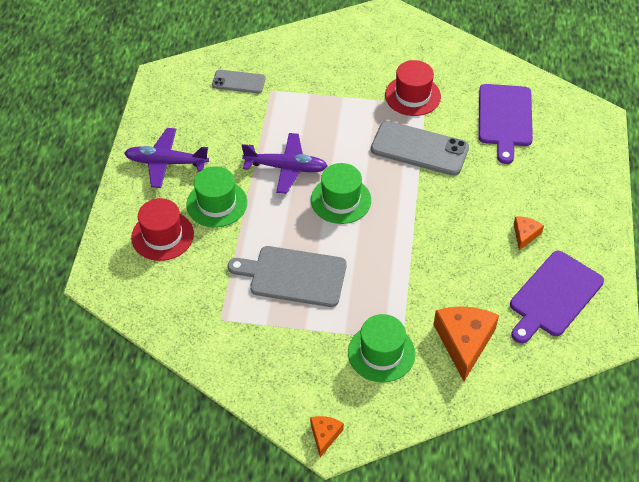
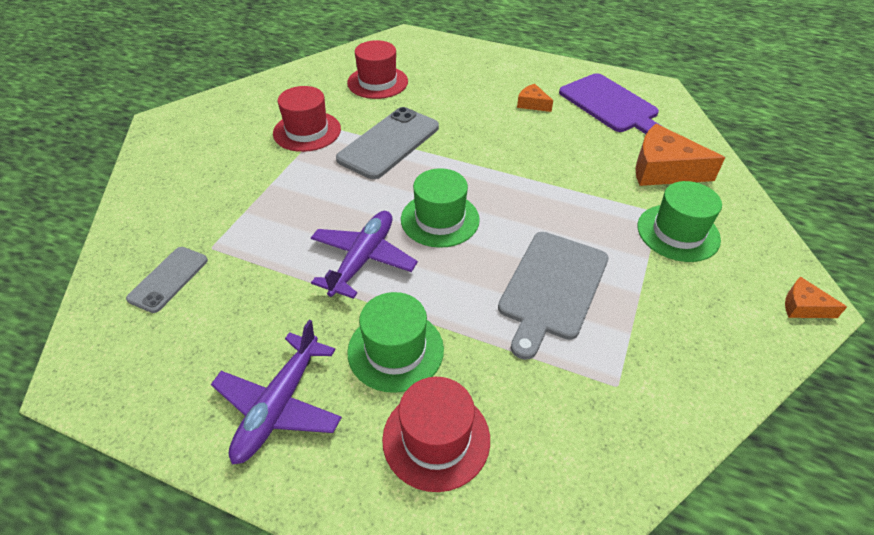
camera: 75 degrees left, 5 degrees down
(505, 118) = (377, 82): purple cutting board -> red hat

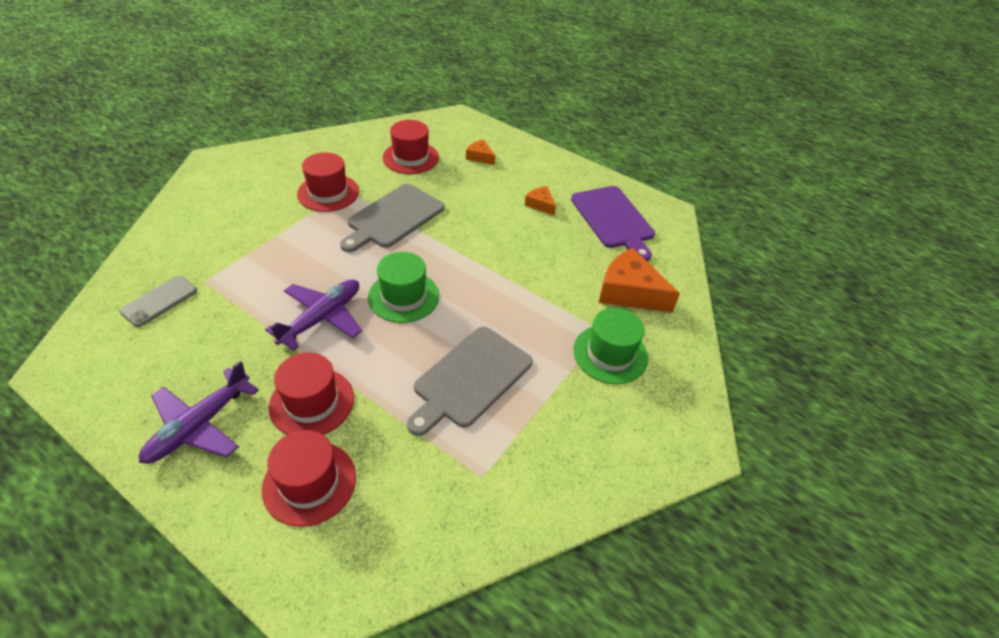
camera: 10 degrees right, 0 degrees up
(389, 143) = (393, 217): grey phone -> grey cutting board
(395, 350) = (312, 402): green hat -> red hat
(803, 306) = (688, 447): orange cheese -> orange cheese (480, 157)

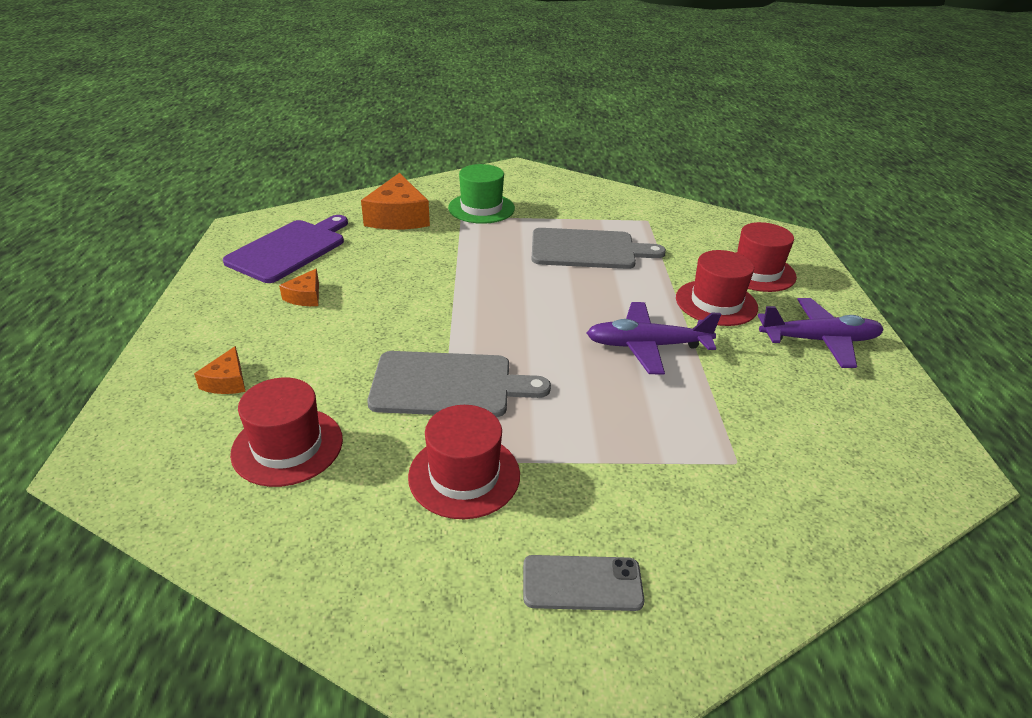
camera: 125 degrees left, 10 degrees down
(159, 301) = (806, 473): grey phone -> grey phone (582, 583)
(403, 296) = (556, 315): green hat -> none

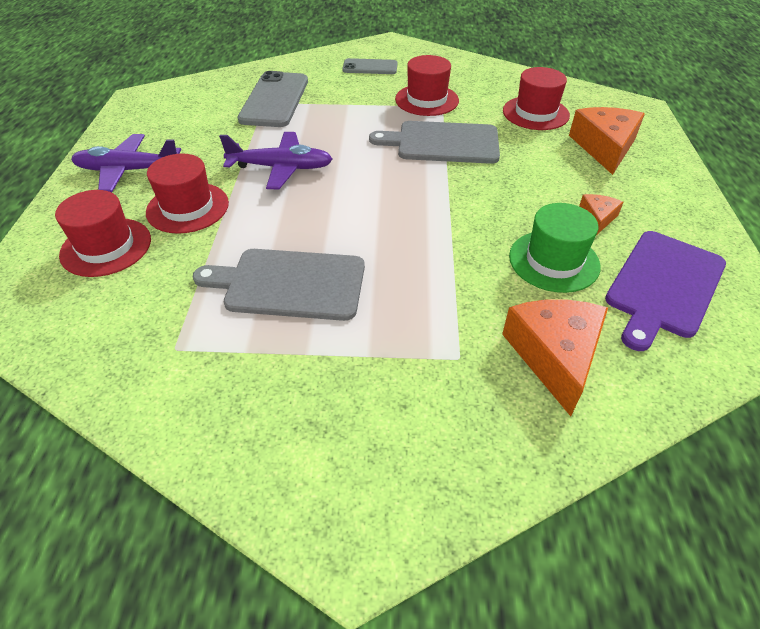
camera: 175 degrees left, 10 degrees up
(227, 381) = (604, 147): orange cheese -> orange cheese, size x1.96
(481, 208) = (429, 381): green hat -> green hat (554, 261)
(724, 469) = (275, 100): none -> grey phone

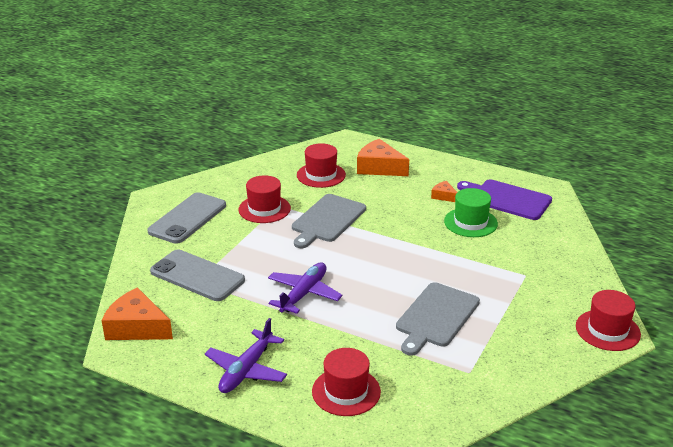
camera: 65 degrees left, 15 degrees down
(187, 208) = (323, 346): red hat -> red hat (607, 330)
(370, 67) = (187, 218): grey phone -> grey phone, size x1.73
(554, 355) = (537, 247): orange cheese -> orange cheese (136, 327)
(664, 286) = (507, 199): purple cutting board -> purple cutting board turned 150 degrees clockwise

